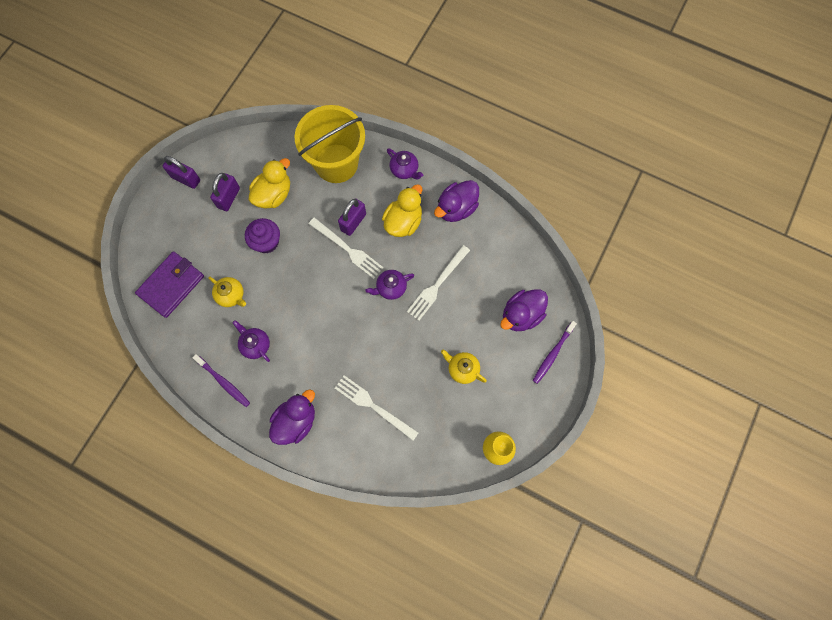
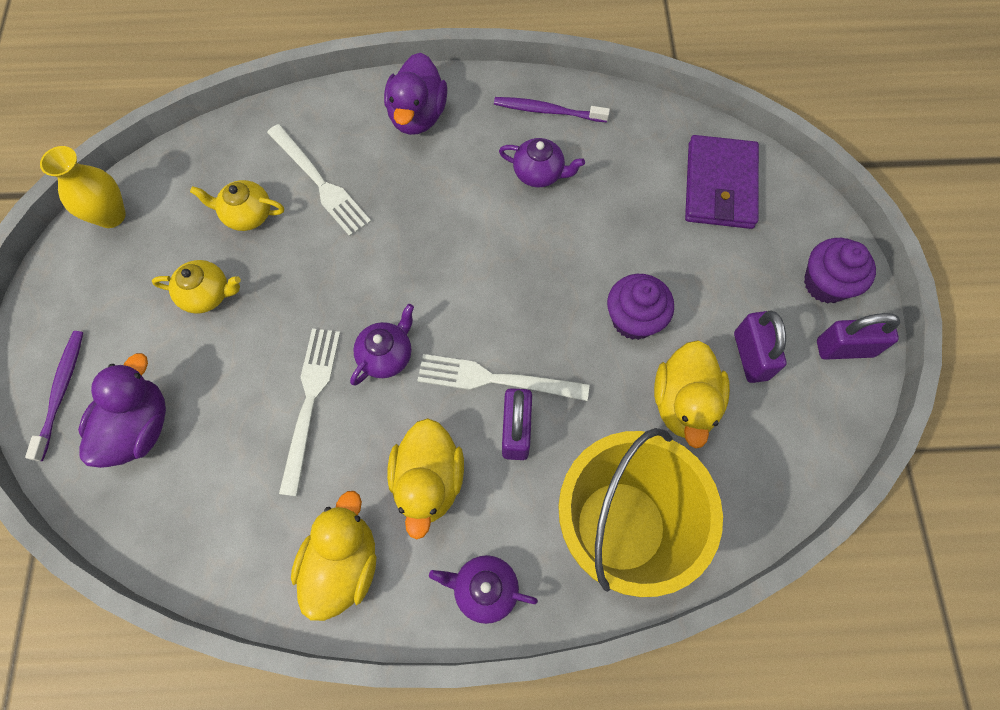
camera: 150 degrees right, 5 degrees down
(167, 210) = (825, 284): none -> purple cupcake
(231, 295) = (624, 217): yellow teapot -> yellow teapot (247, 215)
(373, 406) = (320, 183): white fork -> white fork turned 45 degrees clockwise
(456, 208) = (343, 564): purple duck -> yellow duck

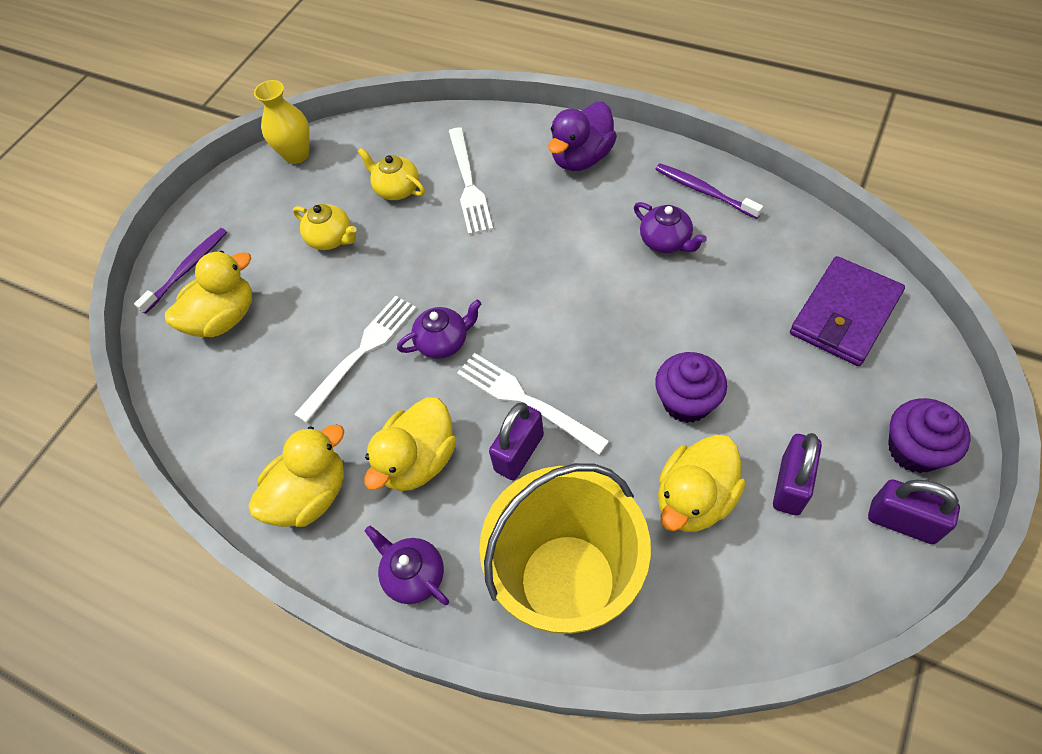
camera: 35 degrees right, 10 degrees down
(139, 427) = (224, 318): purple duck -> yellow duck

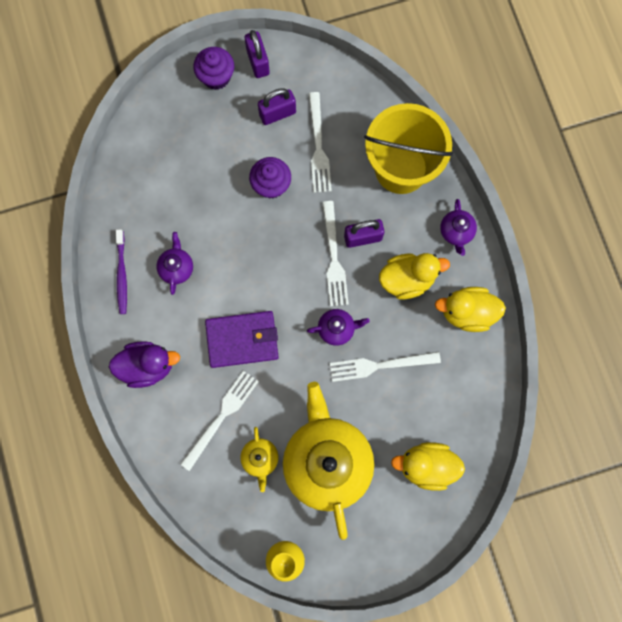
camera: 140 degrees left, 20 degrees up
(187, 269) = (418, 527): purple toothbrush -> none
(331, 238) = (327, 461): yellow teapot -> yellow teapot, size x2.35
(443, 342) = (337, 329): purple teapot -> purple teapot turned 150 degrees clockwise
(694, 499) = (318, 147): yellow duck -> white fork
(844, 314) = (158, 149): purple wallet -> purple wallet (242, 340)

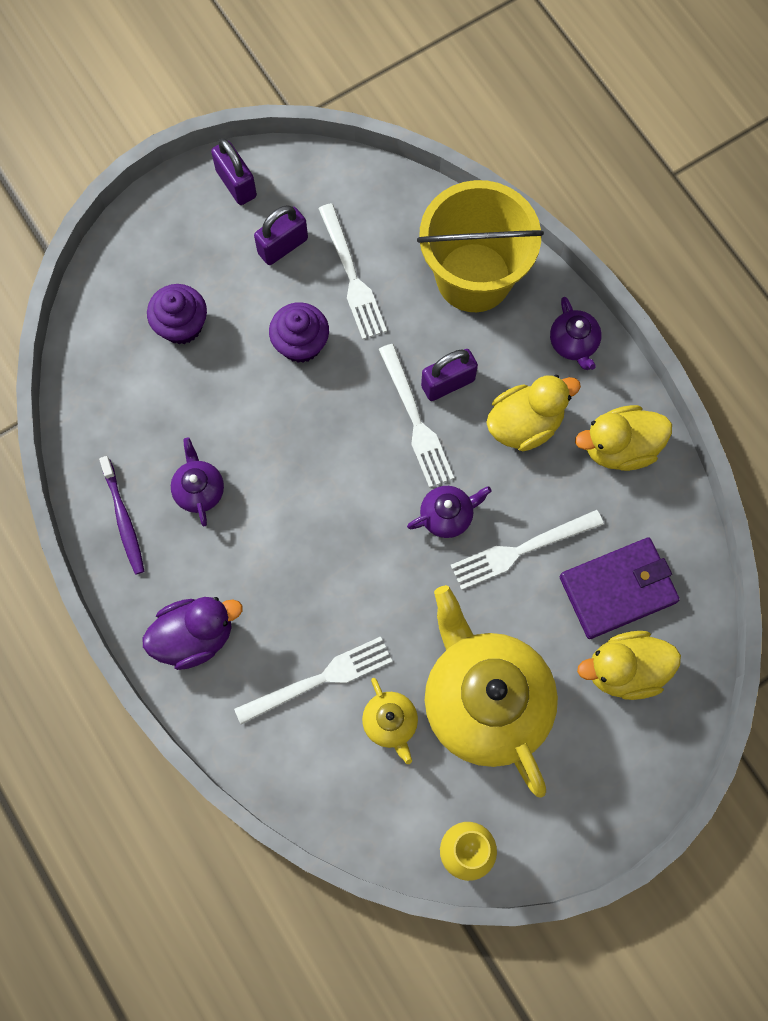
camera: 15 degrees left, 5 degrees down
(216, 77) = (183, 217): purple cupcake -> purple cupcake (181, 325)
(221, 417) = (319, 679): white fork -> white fork turned 45 degrees clockwise
(242, 340) = (319, 565): purple wallet -> purple wallet (618, 589)

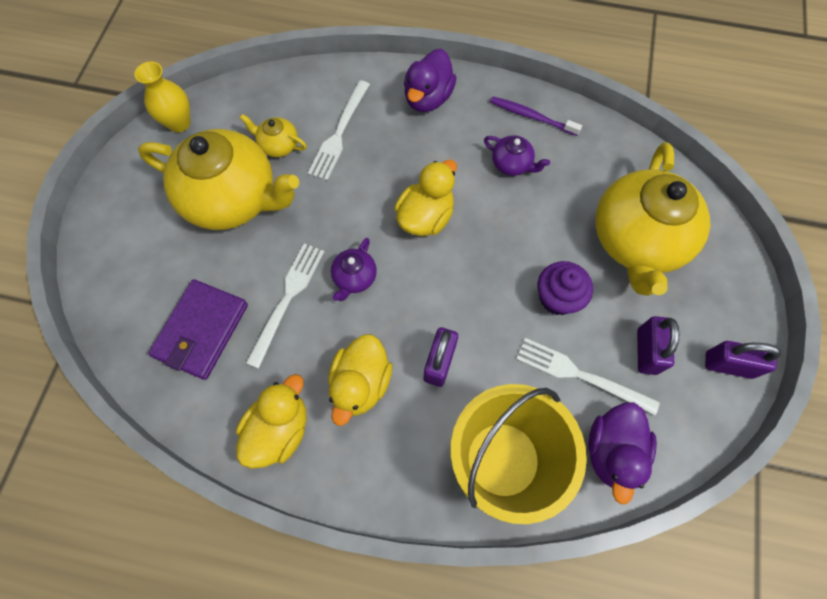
camera: 135 degrees right, 5 degrees down
(181, 325) = (637, 241): purple cupcake -> yellow teapot
(389, 212) = (612, 451): none -> purple duck
(415, 420) = (434, 317): white fork -> none
(573, 343) = (382, 479): purple teapot -> none
(625, 670) = (157, 286): yellow duck -> yellow duck (425, 217)

